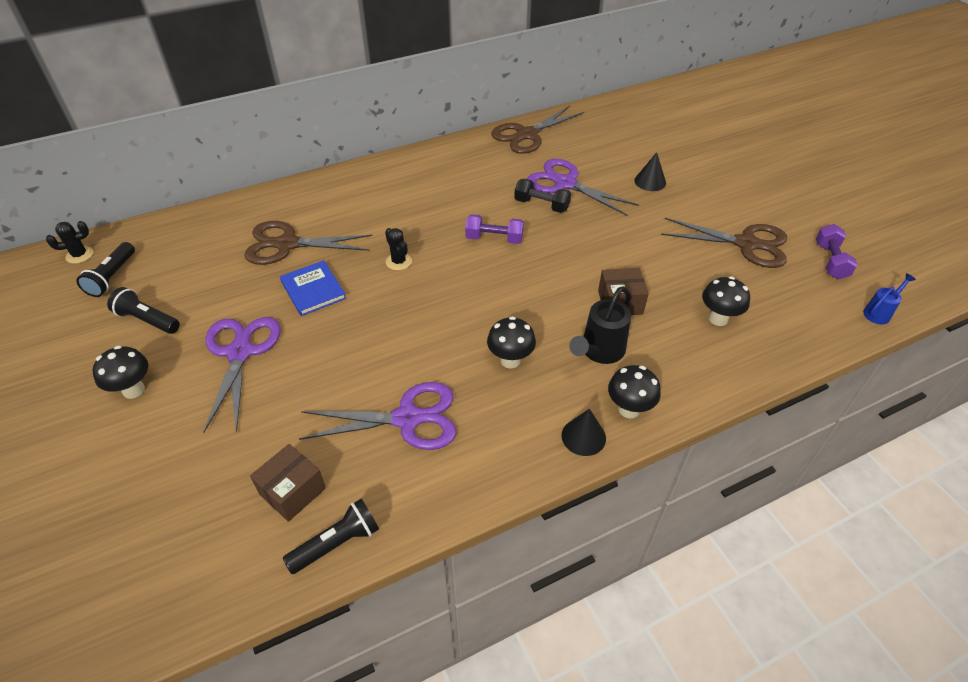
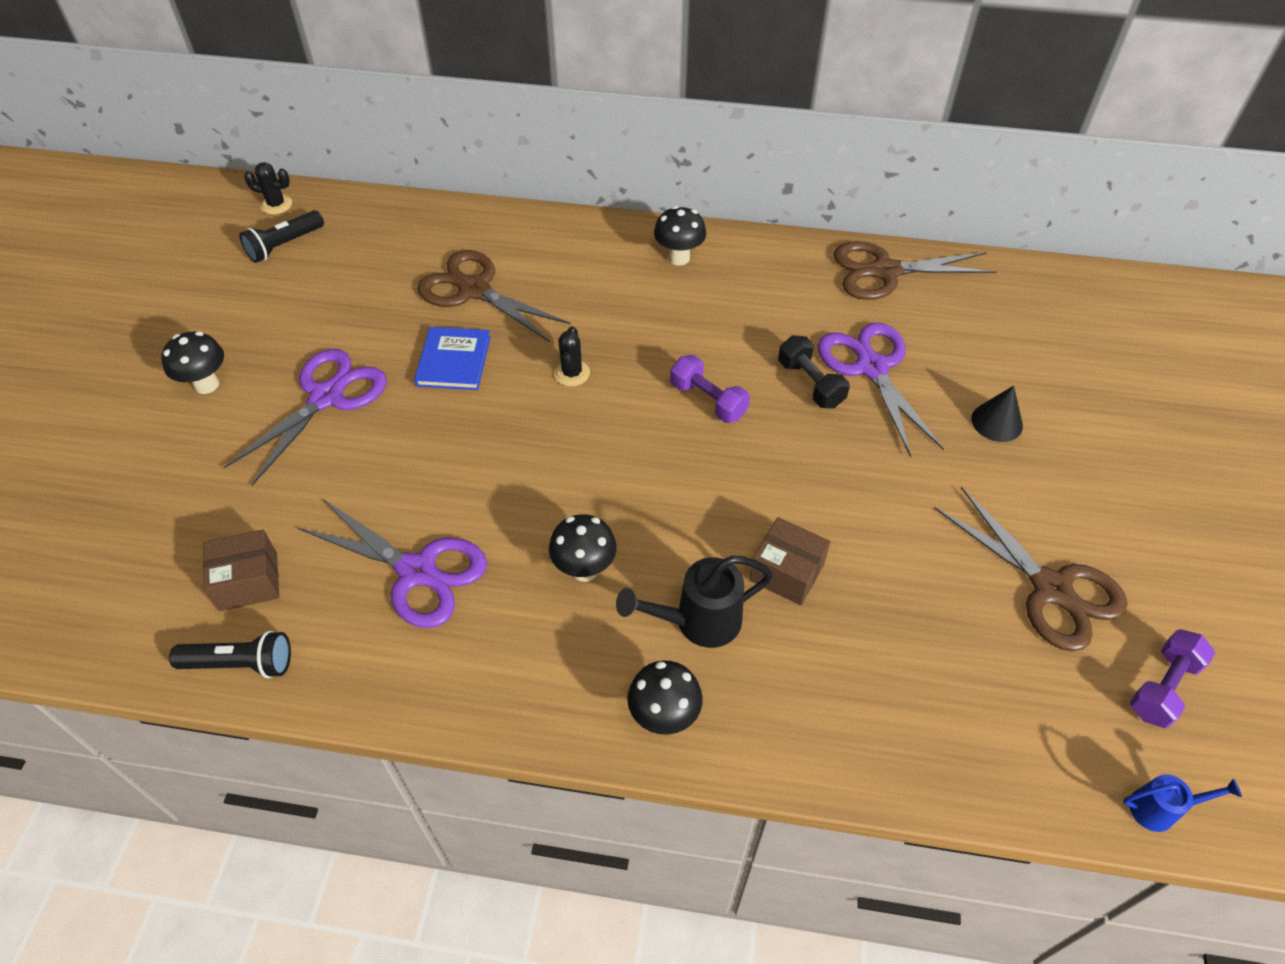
camera: 35 degrees right, 5 degrees up
(147, 320) = (276, 312): black flashlight -> none
(583, 436) = (580, 715): black cone -> none
(718, 319) = (898, 671): black mushroom -> black mushroom (679, 258)

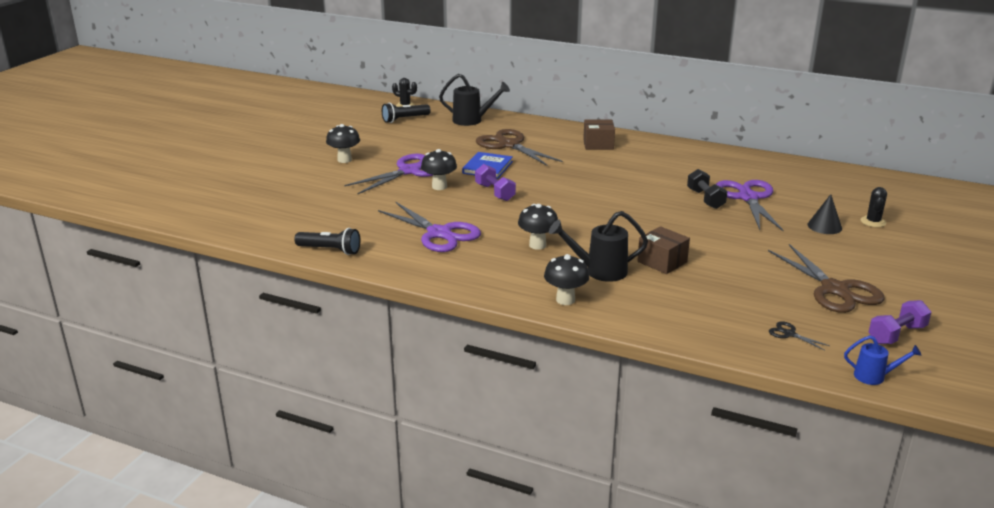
camera: 15 degrees right, 25 degrees down
(249, 581) = (344, 225): brown box -> brown box (598, 144)
(398, 230) = (472, 120): none -> black watering can
(572, 373) = (556, 179): black cactus -> black cactus (873, 222)
(679, 258) = (639, 146): black mushroom -> black mushroom (439, 187)
(708, 400) = (637, 197): purple dumbbell -> purple dumbbell (495, 192)
(885, 271) = (772, 165): brown scissors -> none
(1016, 725) = (789, 334): none -> black scissors

